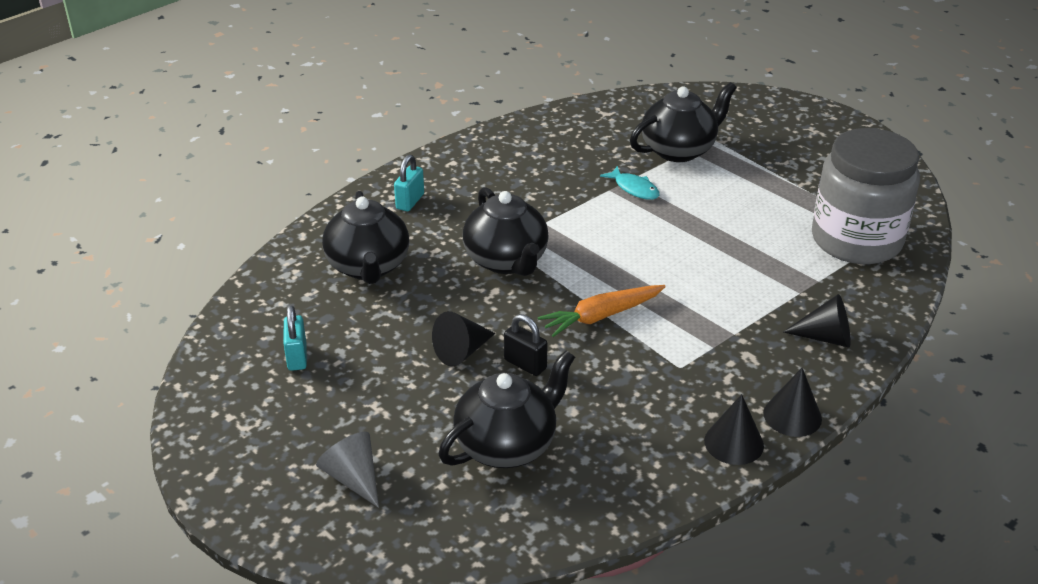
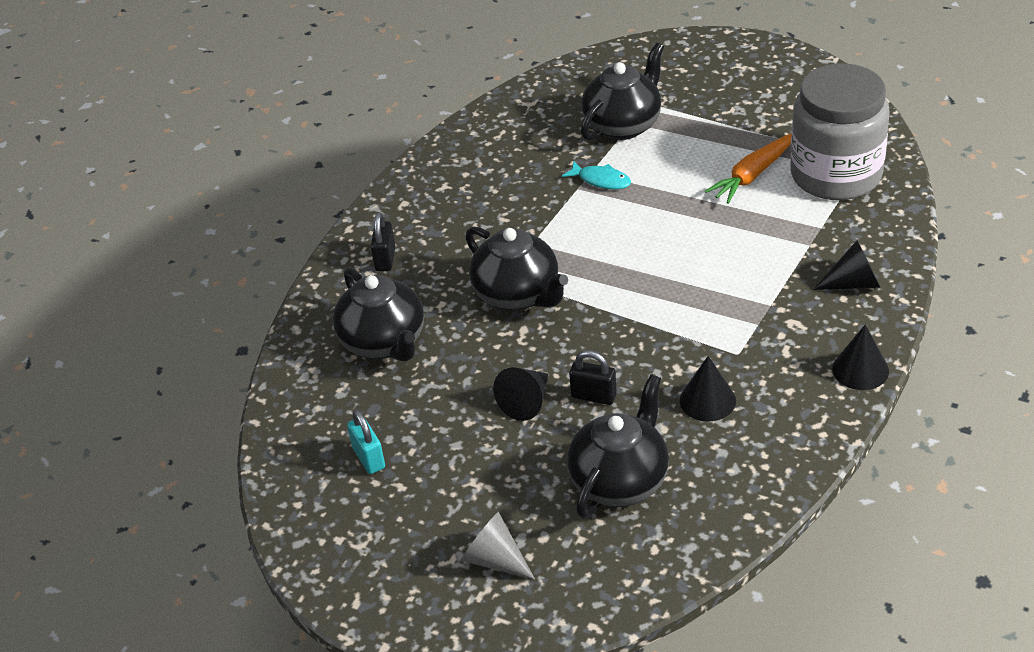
camera: 15 degrees left, 5 degrees up
(410, 201) = (385, 259): turquoise padlock -> black padlock
(601, 316) = (639, 325): orange carrot -> orange carrot (752, 175)
(734, 443) = (821, 412): black cone -> black cone (707, 400)

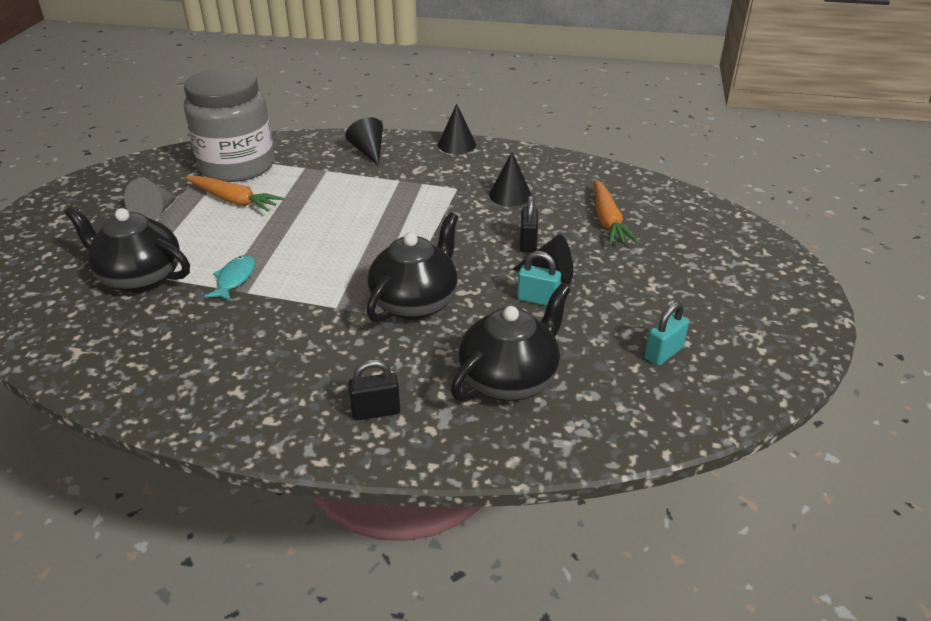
camera: 110 degrees left, 5 degrees down
(488, 383) = (537, 299): none -> turquoise padlock
(495, 559) = (717, 263): grey cone -> grey cone (155, 213)
(620, 480) = (607, 220): black teapot -> orange carrot

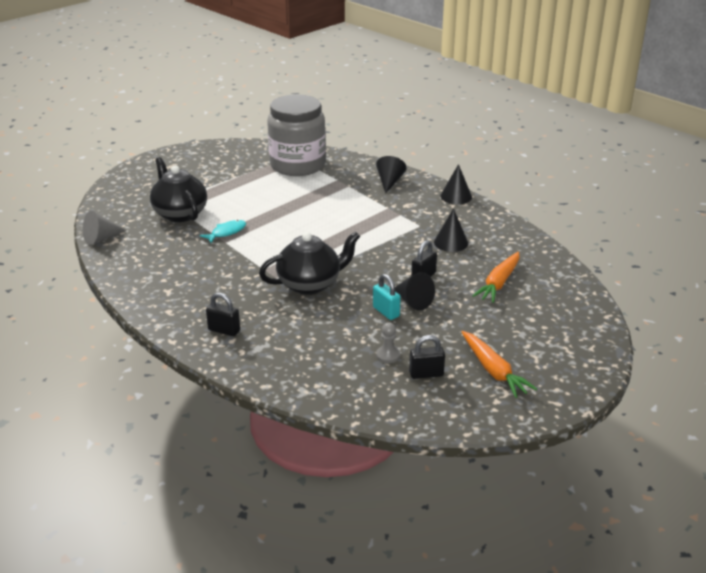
camera: 35 degrees right, 5 degrees down
(155, 213) = (223, 179): grey cone -> grey cone (101, 238)
(234, 201) = (273, 187): orange carrot -> orange carrot (493, 371)
(509, 379) = (314, 347): black teapot -> none
(600, 350) = (388, 355): none -> grey pawn
(663, 353) = (426, 374): turquoise padlock -> black padlock

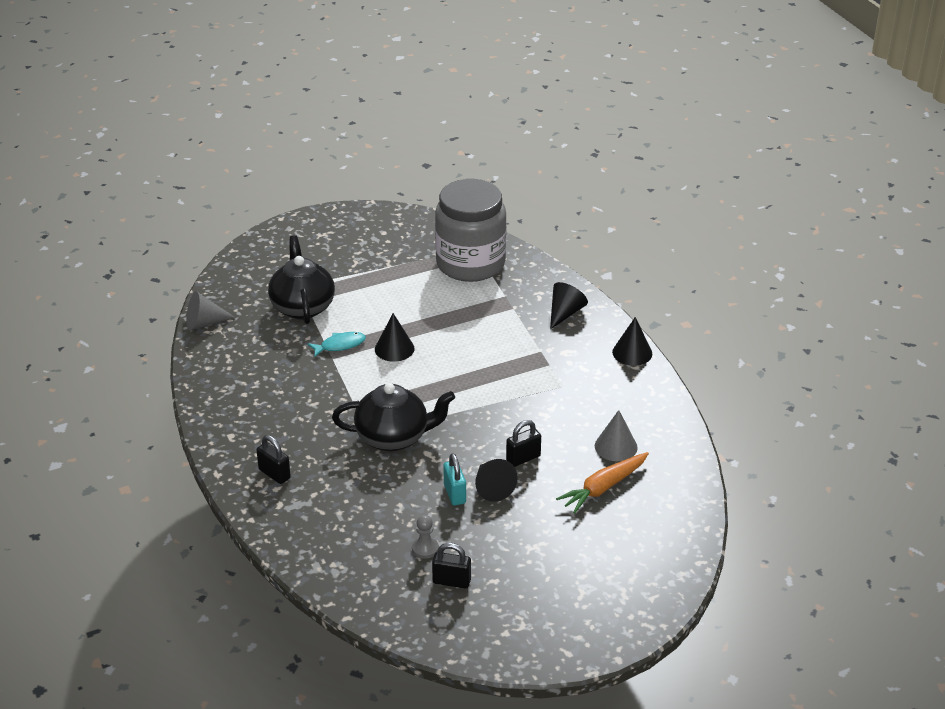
camera: 20 degrees right, 5 degrees up
(451, 242) = (584, 418): black cone -> black cone (394, 349)
(488, 255) = (616, 446): none -> grey cone
(493, 371) = (525, 596): orange carrot -> none

